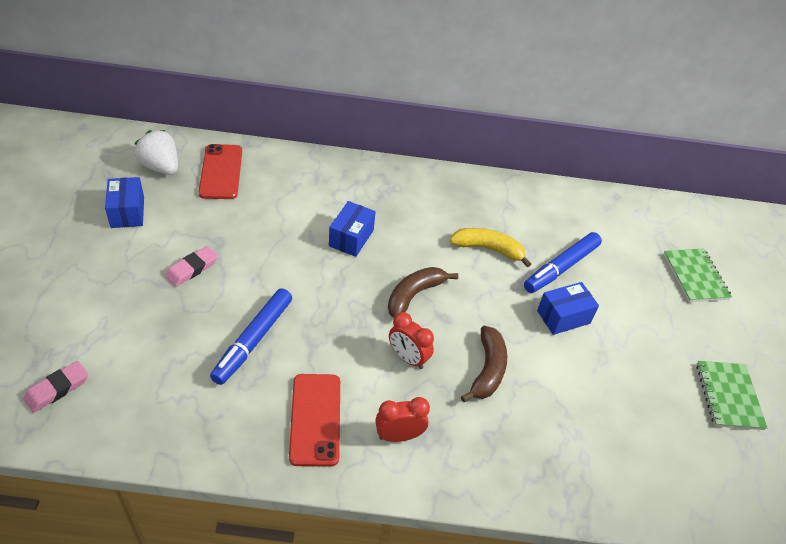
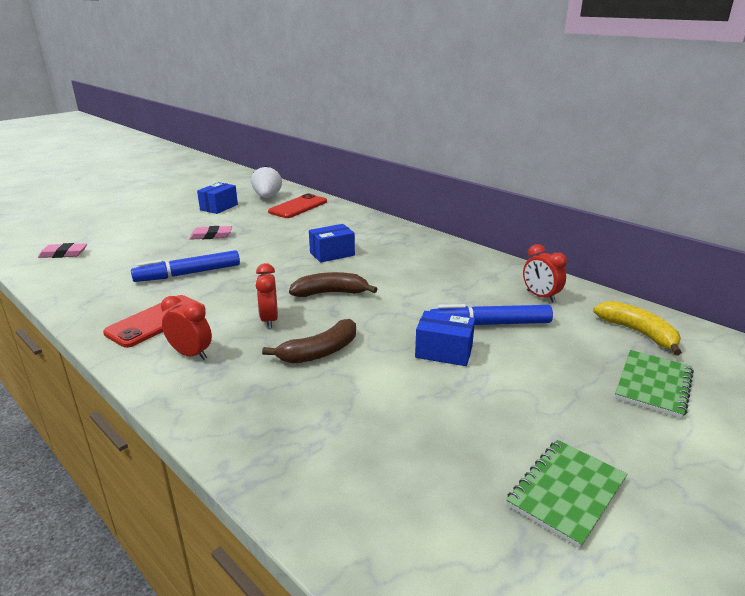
camera: 45 degrees right, 20 degrees down
(488, 249) = (434, 292): yellow banana -> yellow banana (638, 333)
(561, 215) = (540, 296): none -> red clock

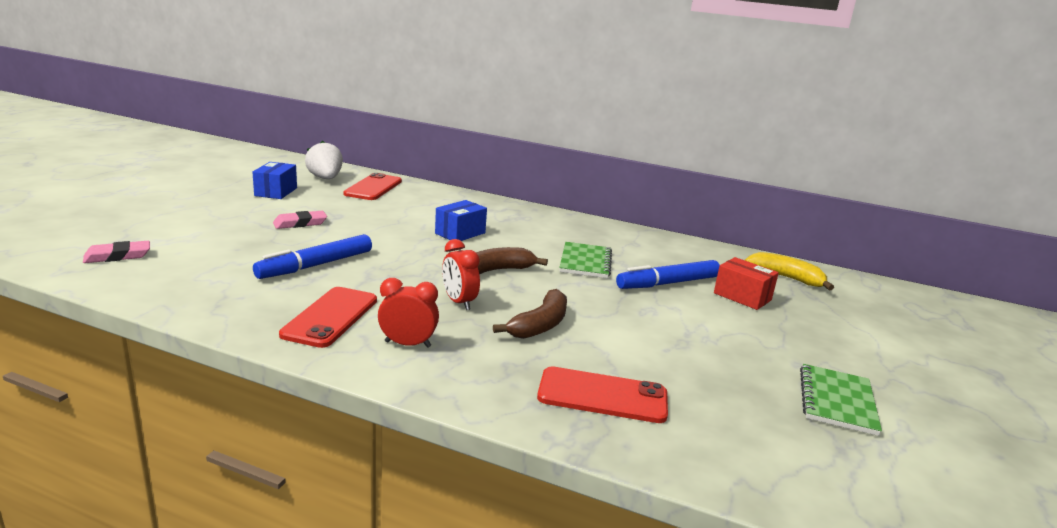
camera: 25 degrees left, 5 degrees down
(310, 434) = (602, 396): none -> red phone
(444, 352) = (651, 311): blue box -> none
(540, 296) = (688, 256): red clock -> none
(562, 349) = (742, 296): none -> red box
(653, 385) = (828, 315): green notebook -> green notebook (585, 262)

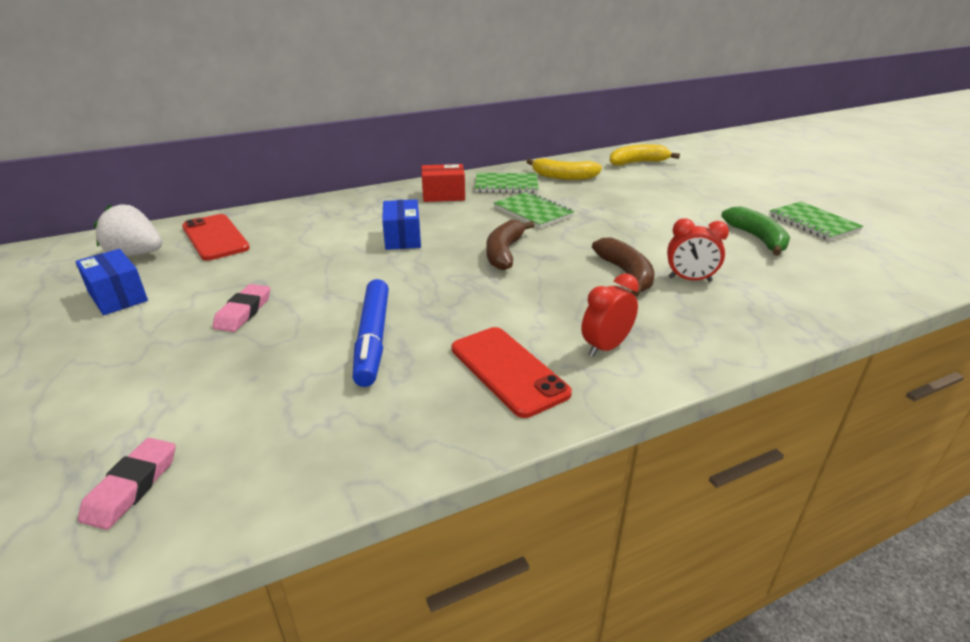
camera: 45 degrees left, 10 degrees up
(459, 302) = (547, 292): red clock -> red clock (690, 279)
(602, 396) = (758, 294): red phone -> none
(615, 240) = (506, 185): none -> green notebook
(667, 283) = (605, 200): blue marker -> none
(679, 256) = (564, 177): none -> yellow banana
(729, 374) = (757, 238): none -> green banana
(742, 296) = (651, 187): red box -> red box (443, 195)

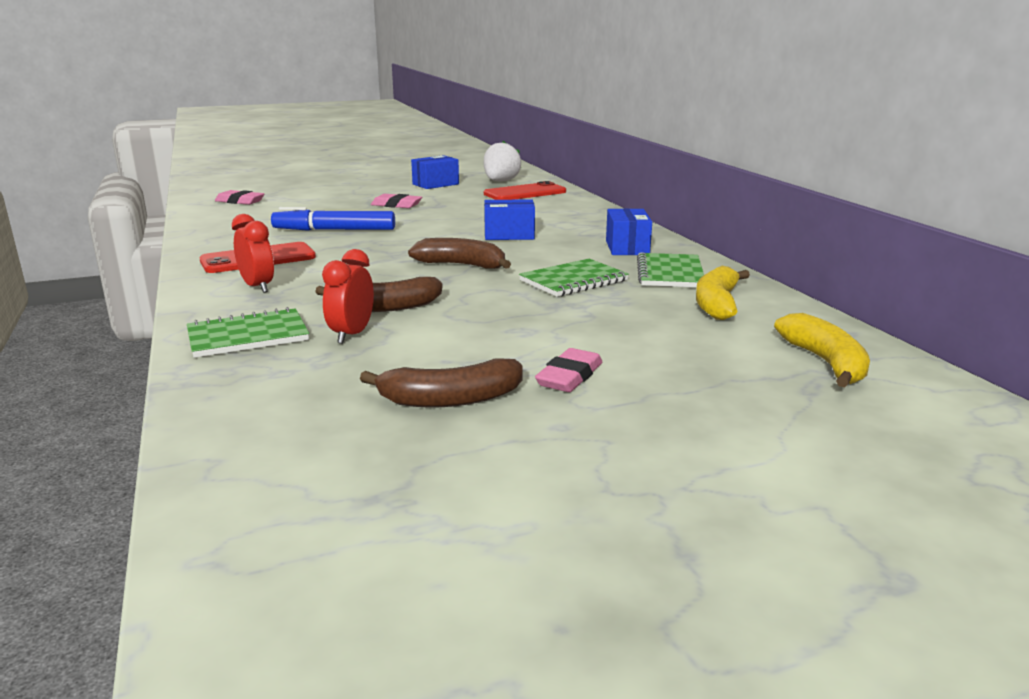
camera: 95 degrees right, 10 degrees down
(443, 195) = (627, 248): red box -> blue box
(700, 211) = (569, 376): none -> pink eraser
(757, 238) = (450, 399): green banana -> brown banana
(813, 223) = (502, 470): green notebook -> green notebook (248, 336)

